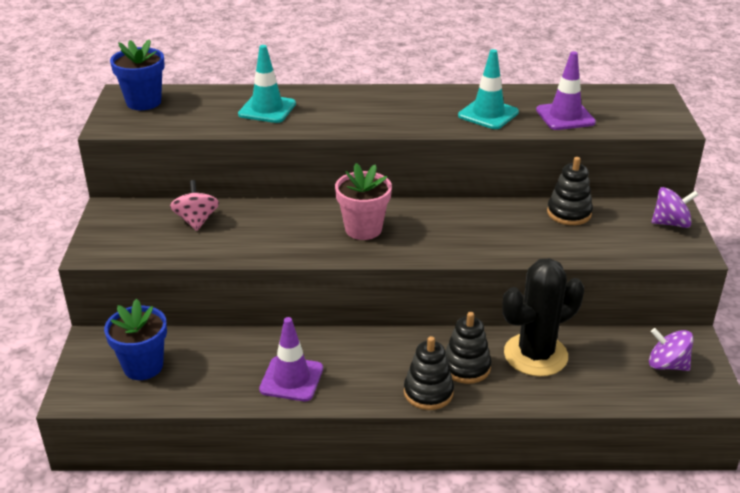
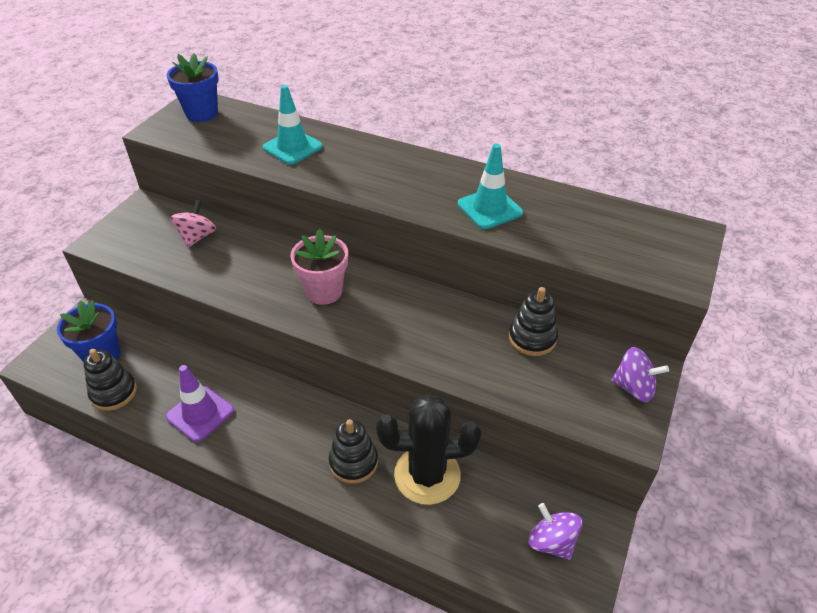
camera: 25 degrees right, 10 degrees up
(428, 392) = (300, 476): black stacking toy -> black stacking toy (114, 392)
(565, 116) = (567, 234): purple traffic cone -> none

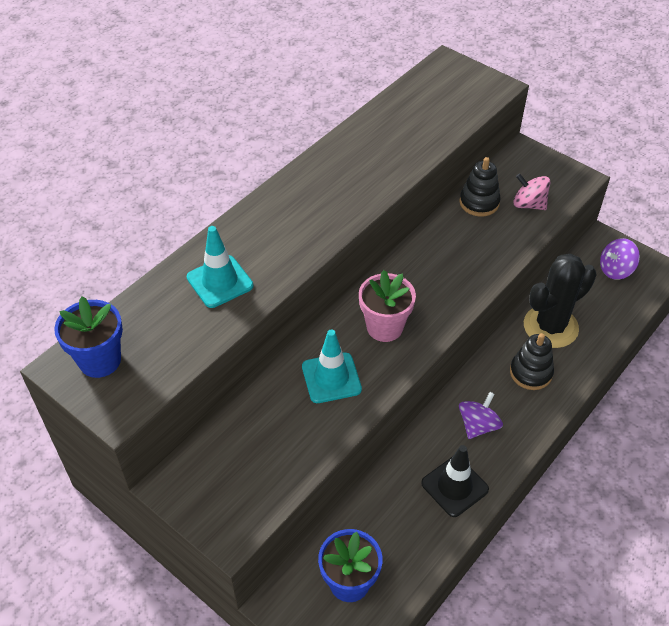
camera: 75 degrees left, 5 degrees up
(114, 392) = (408, 568): black stacking toy -> none
(197, 237) = (259, 429): pink spinning top -> pink spinning top (529, 204)
(200, 414) = (454, 486): purple traffic cone -> black traffic cone
(427, 475) = (550, 327): black cactus -> black cactus turned 45 degrees clockwise
(489, 208) = (381, 160): turquoise traffic cone -> turquoise traffic cone (331, 378)
(634, 388) = (539, 164): purple spinning top -> purple spinning top (478, 425)

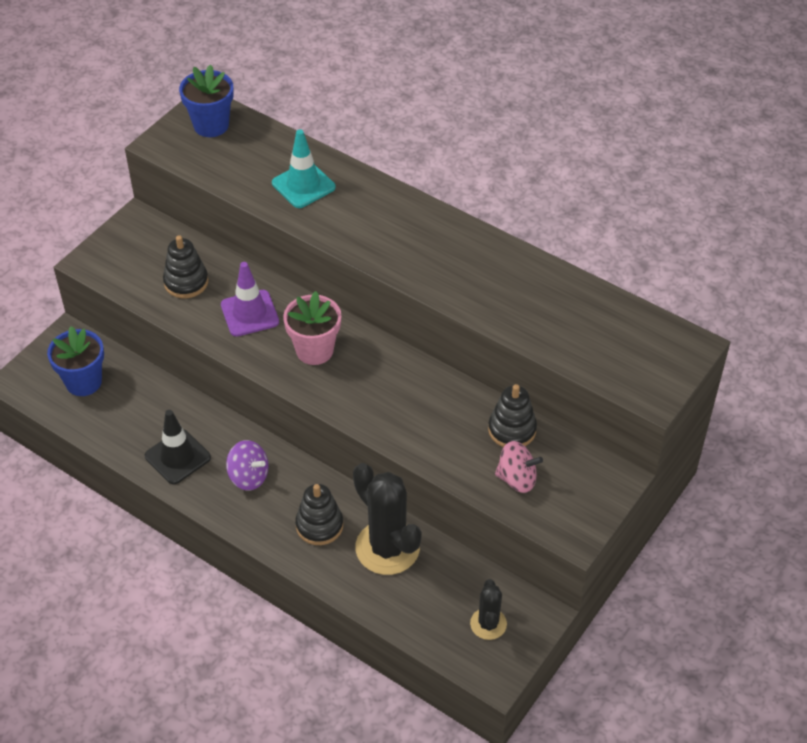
camera: 85 degrees right, 0 degrees up
(279, 434) = (186, 282): none -> black stacking toy
(331, 378) = (249, 313): turquoise traffic cone -> purple traffic cone
(529, 204) = (517, 479): pink spinning top -> pink spinning top turned 75 degrees clockwise
(615, 270) = (488, 624): purple spinning top -> black cactus

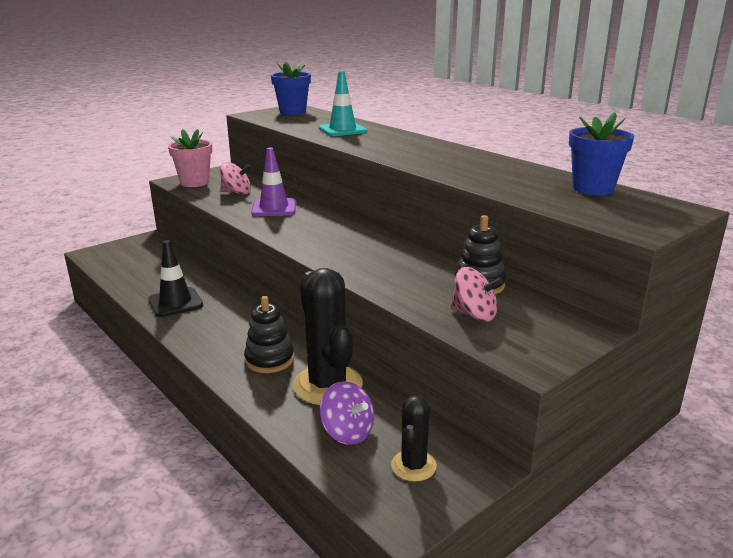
camera: 15 degrees right, 25 degrees down
(83, 382) = (138, 258): blue flower pot -> blue flower pot (593, 188)
(186, 282) = (237, 193): black stacking toy -> pink spinning top
(248, 476) = (226, 321): purple spinning top -> purple spinning top (347, 432)
(314, 350) = (314, 227): pink flower pot -> pink flower pot (194, 182)

